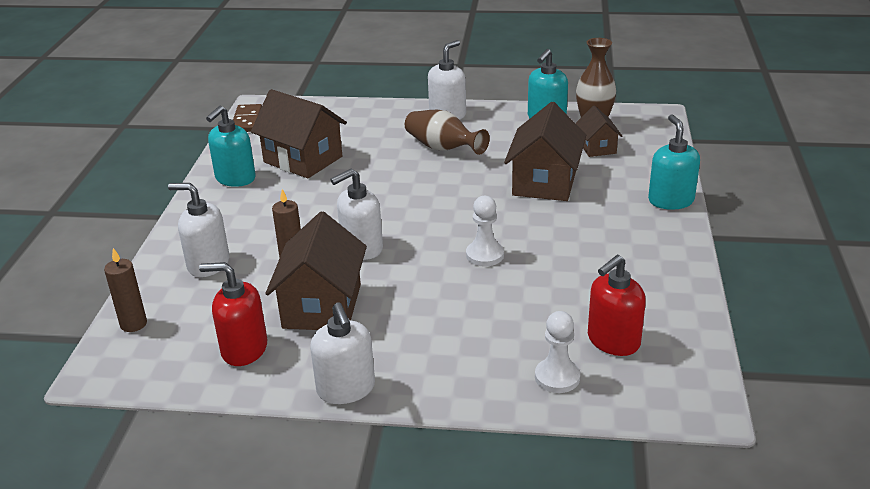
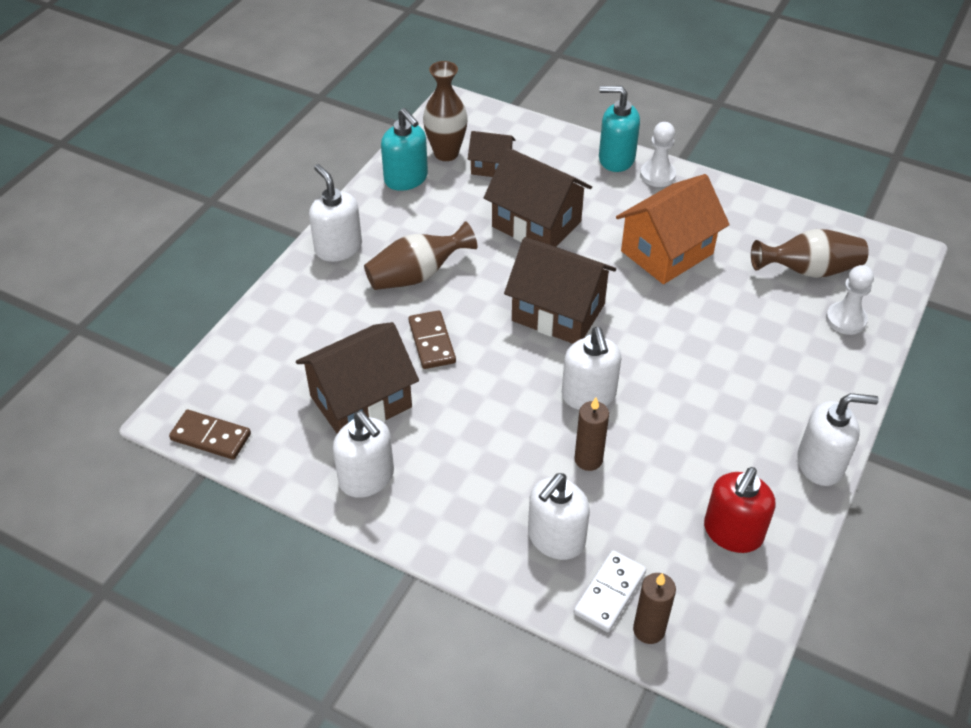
camera: 70 degrees left, 15 degrees up
(164, 299) = (610, 593): none -> white domino
(235, 179) = (367, 478): turquoise soap dispenser -> white soap dispenser
(322, 306) = (682, 452): brown house -> brown house (558, 312)
(377, 170) = (431, 342): none -> brown domino
(485, 255) = (646, 307): white pawn -> white pawn (657, 175)
(565, 252) = (667, 252): none -> orange house
(613, 341) = (809, 270): red soap dispenser -> brown vase

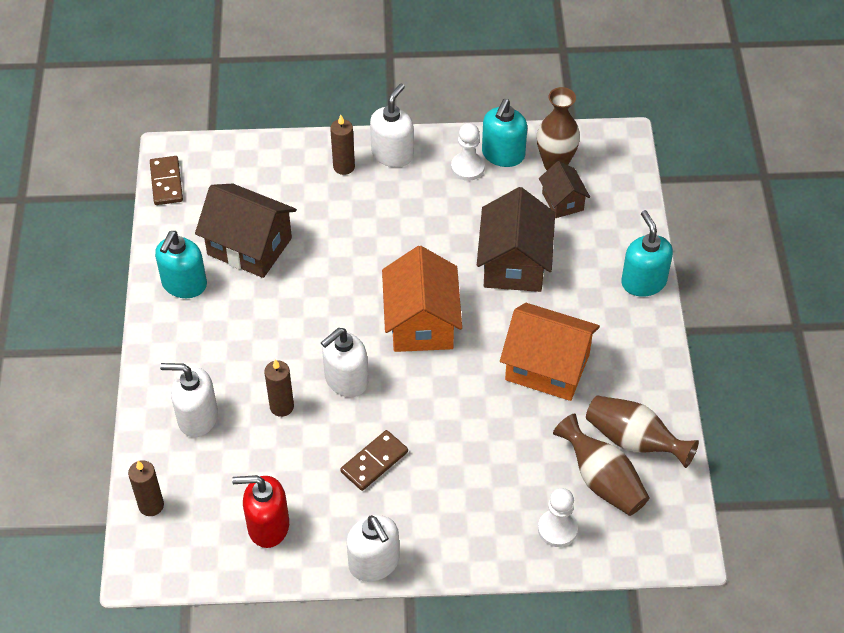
camera: 60 degrees right, 5 degrees up
(322, 288) = (344, 167): none -> brown candle
(367, 478) = (184, 284): white soap dispenser -> turquoise soap dispenser
(417, 275) = (398, 215): brown vase -> brown vase (634, 440)
(431, 342) = (334, 258): brown domino -> brown domino (374, 462)
(558, 312) = (421, 323): brown house -> orange house
(610, 593) = (169, 469): white domino -> none
(657, 175) = (645, 321): white pawn -> white pawn (468, 167)

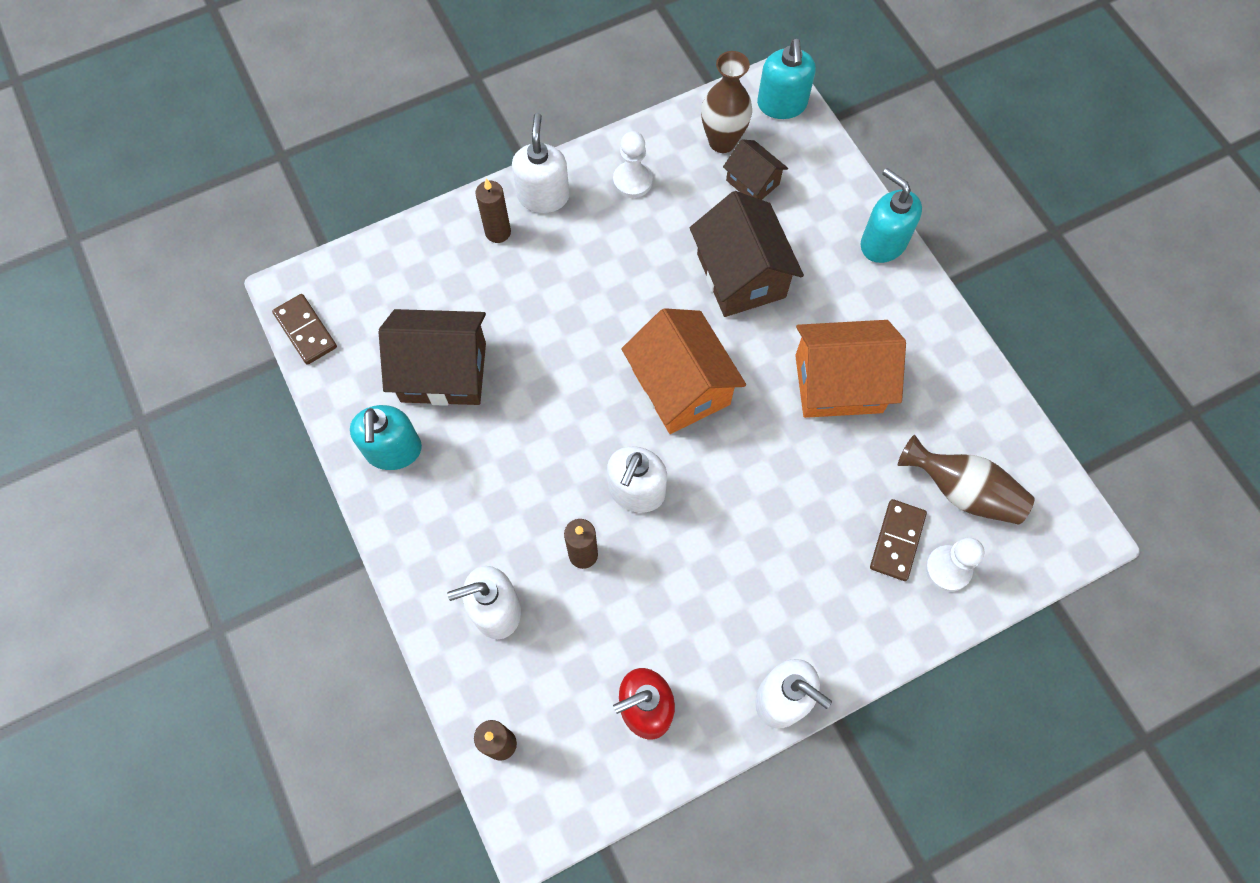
camera: 25 degrees left, 15 degrees up
(374, 462) = (718, 576): brown domino -> brown domino (897, 541)
(503, 155) = (662, 151): turquoise soap dispenser -> turquoise soap dispenser (782, 104)
(634, 440) = (969, 431): brown vase -> none

